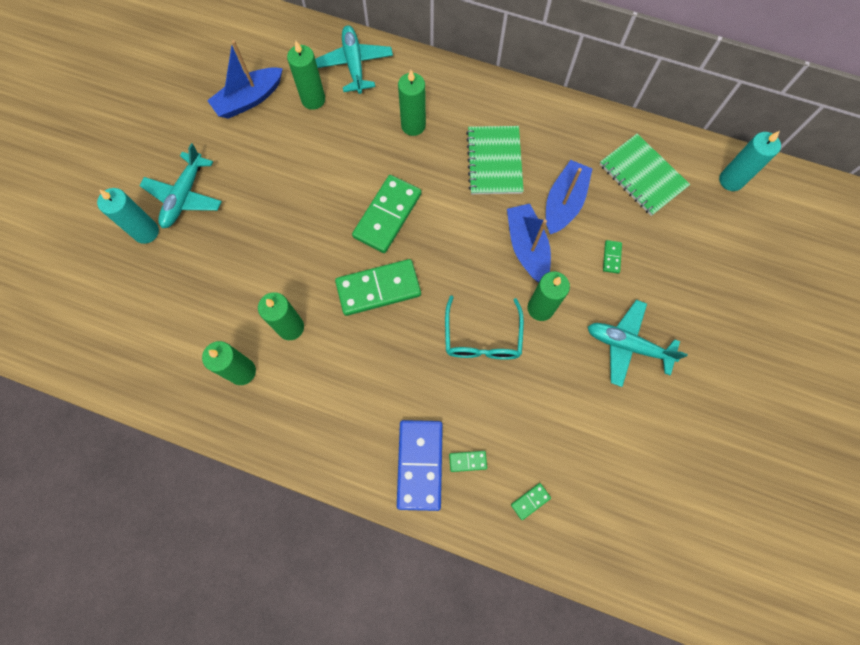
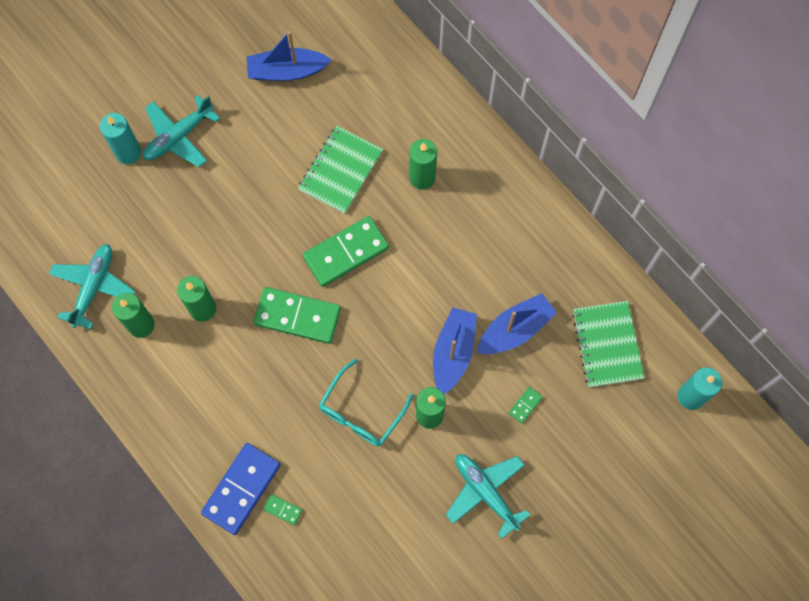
camera: 30 degrees right, 0 degrees up
(313, 99) = (345, 102): green candle -> none
(354, 64) = (404, 86): turquoise plane -> turquoise plane (94, 287)
(494, 161) = (476, 254): green notebook -> green notebook (340, 171)
(530, 501) = (314, 573): green domino -> none

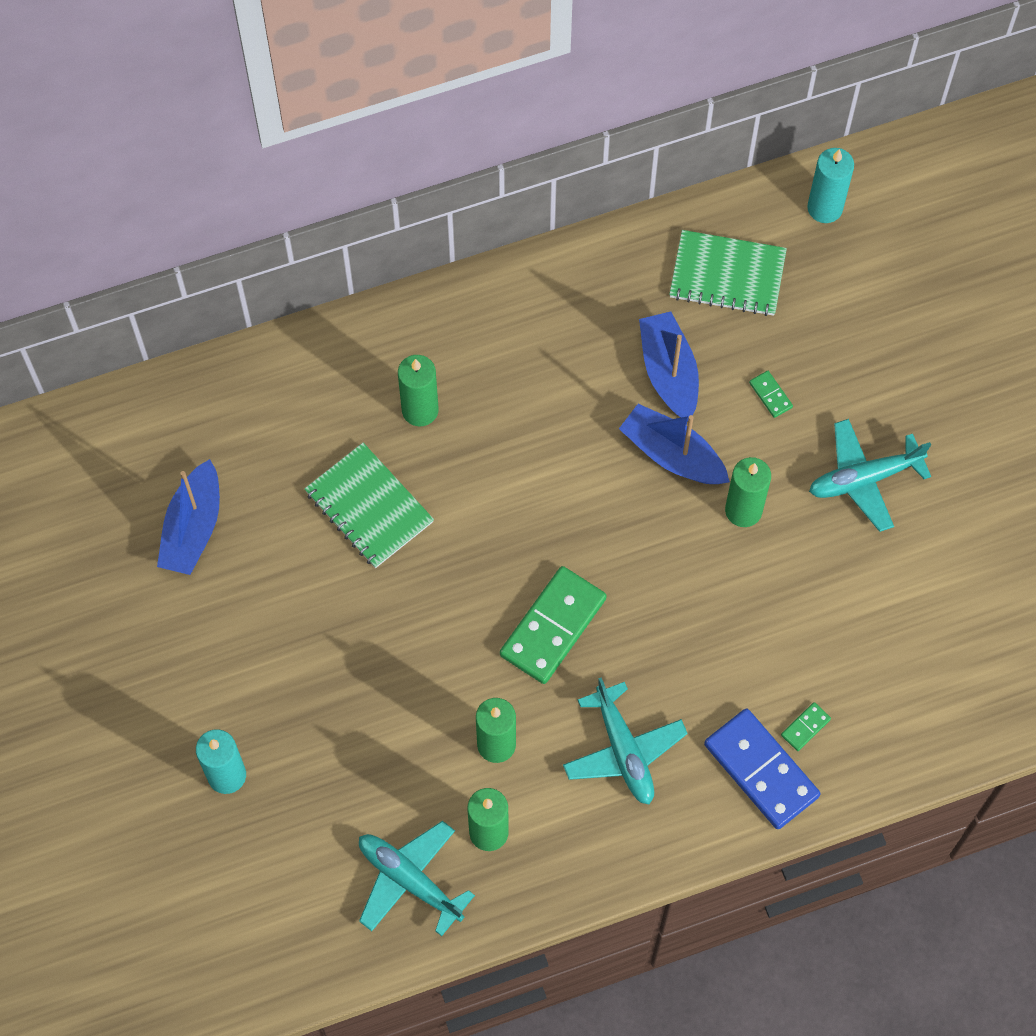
camera: 70 degrees left, 5 degrees down
(179, 136) = (231, 700): turquoise plane -> turquoise plane (623, 750)
(346, 253) = (488, 538): green domino -> none
(361, 412) = (710, 590): turquoise glasses -> none

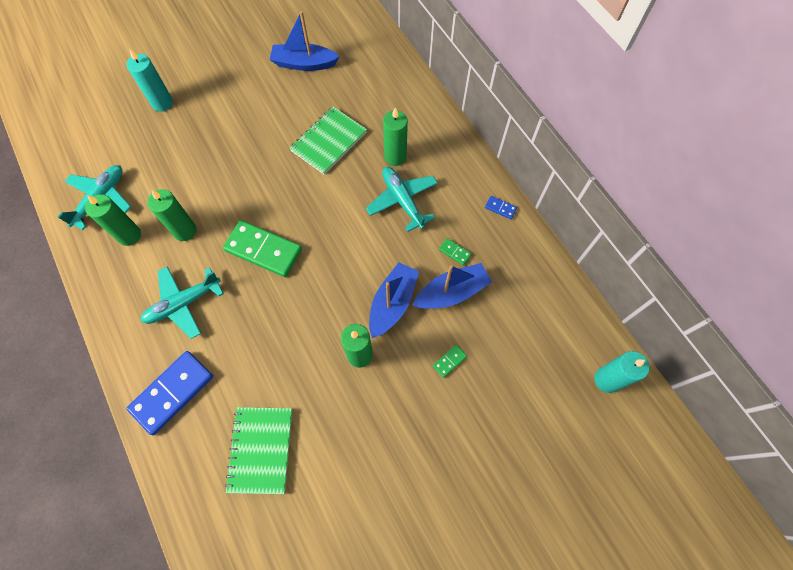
camera: 80 degrees right, 0 degrees up
(543, 278) = (500, 208): none -> blue domino
(727, 275) = (534, 319): green notebook -> green notebook (261, 450)
(805, 727) = (204, 419): green domino -> green domino (454, 252)
(864, 479) = (397, 437): turquoise plane -> turquoise plane (402, 200)

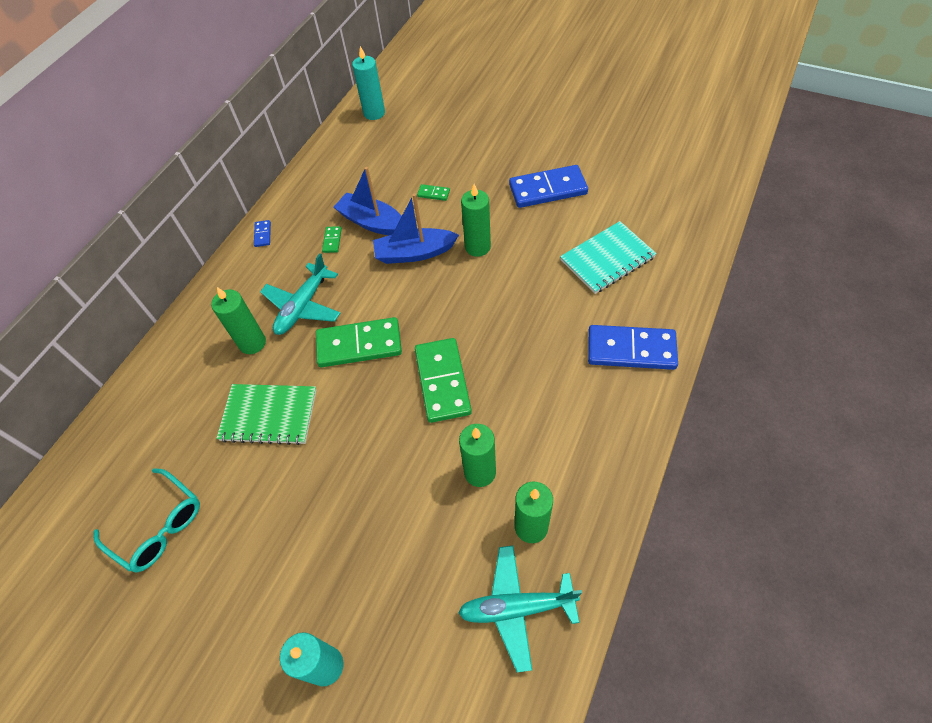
camera: 120 degrees left, 10 degrees down
(183, 303) = (552, 407): turquoise plane -> none
(261, 450) = (607, 259): green notebook -> turquoise notebook
(304, 64) = (158, 526): blue boat -> turquoise glasses
(338, 217) = (359, 345): none -> green domino
(377, 466) = (547, 189): none -> blue domino

